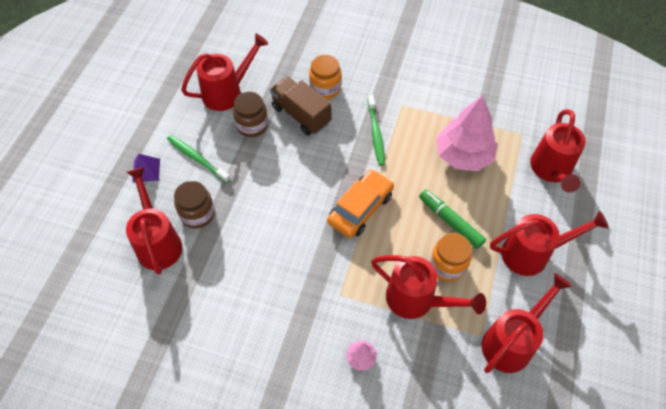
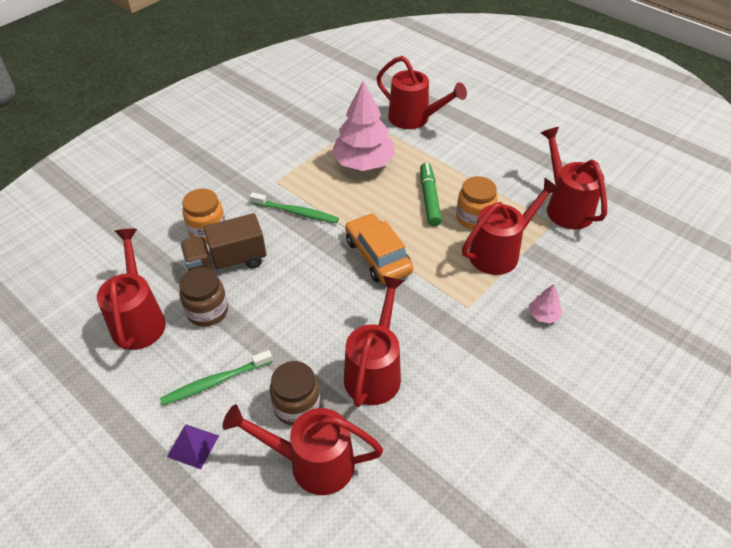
camera: 65 degrees left, 10 degrees down
(450, 221) = (429, 199): green marker -> green marker turned 105 degrees clockwise
(532, 253) = (488, 162): red watering can -> red watering can (375, 371)

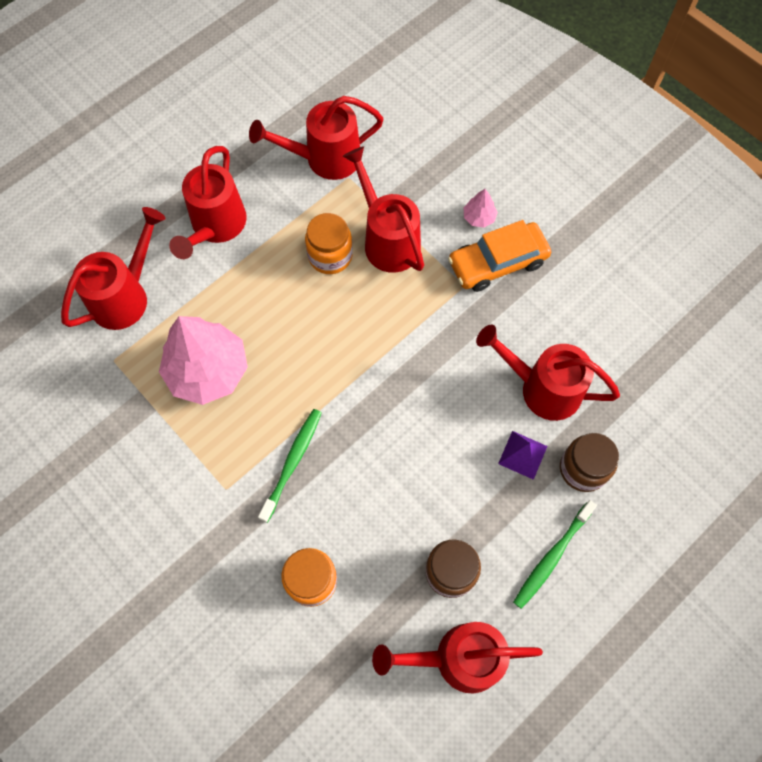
camera: 85 degrees left, 20 degrees up
(193, 446) = (629, 576): purple pyramid -> purple pyramid (522, 454)
(215, 382) = (551, 557): green toothbrush -> green toothbrush turned 60 degrees clockwise
(227, 262) = (373, 551): brown truck -> none
(312, 463) = (646, 456): red watering can -> red watering can (215, 227)
(378, 256) = (380, 369): orange car -> orange car (497, 262)
(429, 199) = (290, 300): green marker -> none

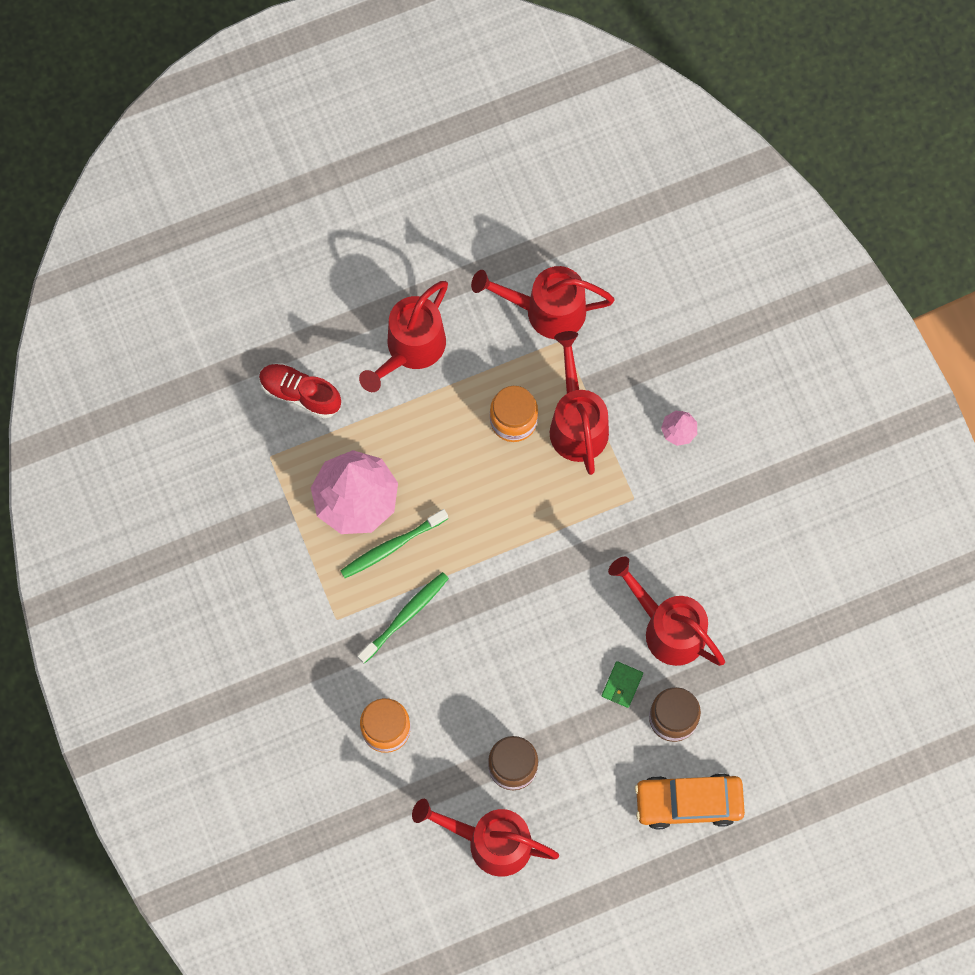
camera: 20 degrees right, 5 degrees up
(125, 296) = (300, 394): red watering can -> red shoe
(497, 262) = (677, 486): orange car -> orange car (688, 802)
(522, 454) = (622, 685): purple pyramid -> green wallet
(551, 557) = (609, 787): green toothbrush -> green toothbrush (391, 547)

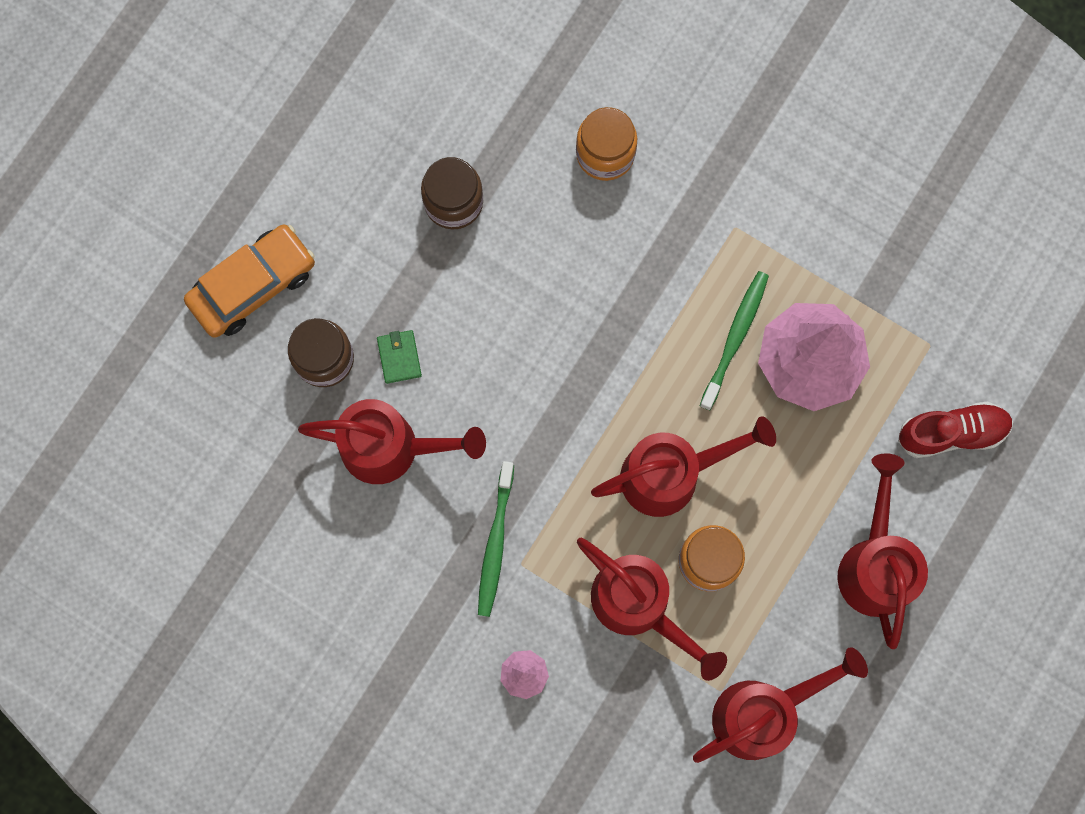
camera: 145 degrees right, 5 degrees up
(406, 616) = (668, 277): green toothbrush -> green toothbrush (495, 544)
(490, 842) = (425, 117): red watering can -> red watering can (671, 474)

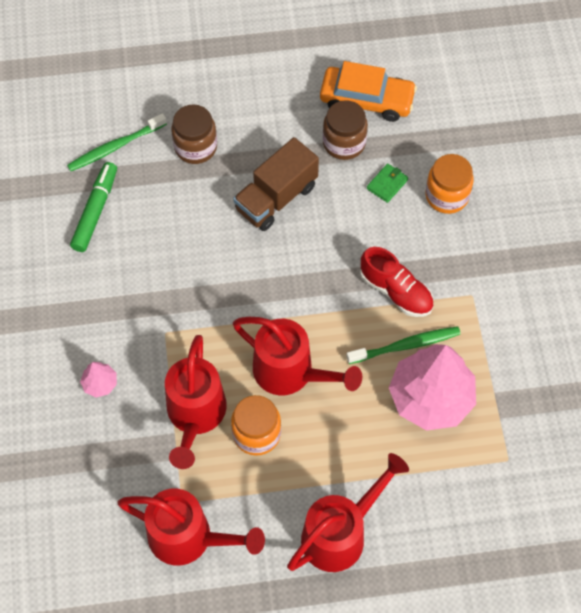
camera: 50 degrees right, 15 degrees down
(253, 285) = (205, 84): orange car -> orange car (367, 100)
(313, 525) = (95, 211): none -> green marker
(392, 448) = (174, 216): red watering can -> none
(399, 357) = (230, 182): green wallet -> green wallet (387, 184)
(459, 326) = (276, 198): none -> brown truck
(495, 544) = (165, 310): green toothbrush -> green toothbrush (115, 147)
(952, 433) = (465, 516): red shoe -> red shoe (396, 291)

